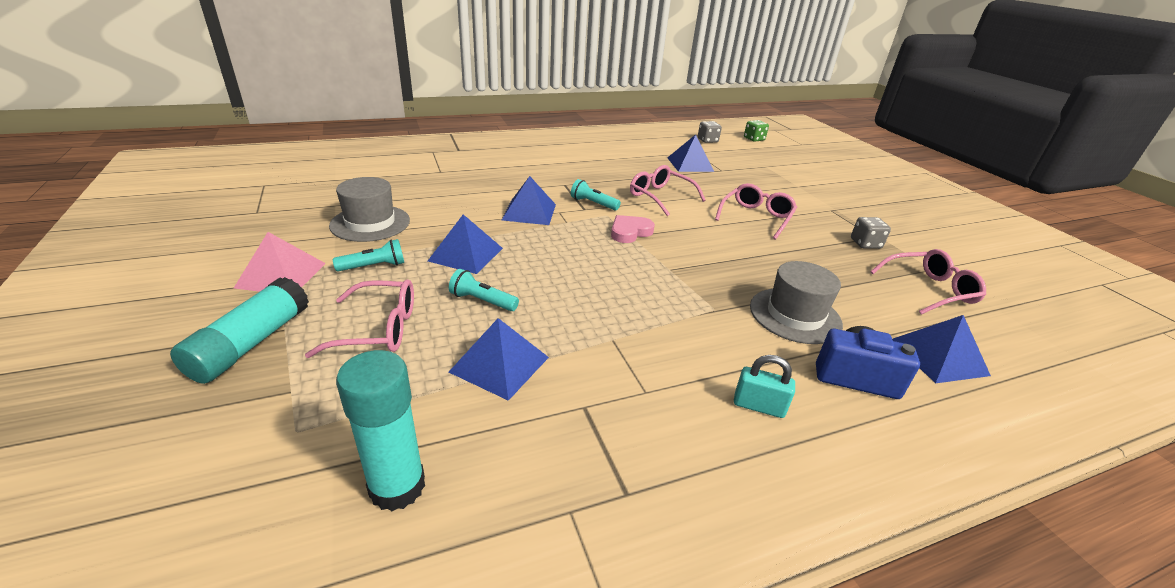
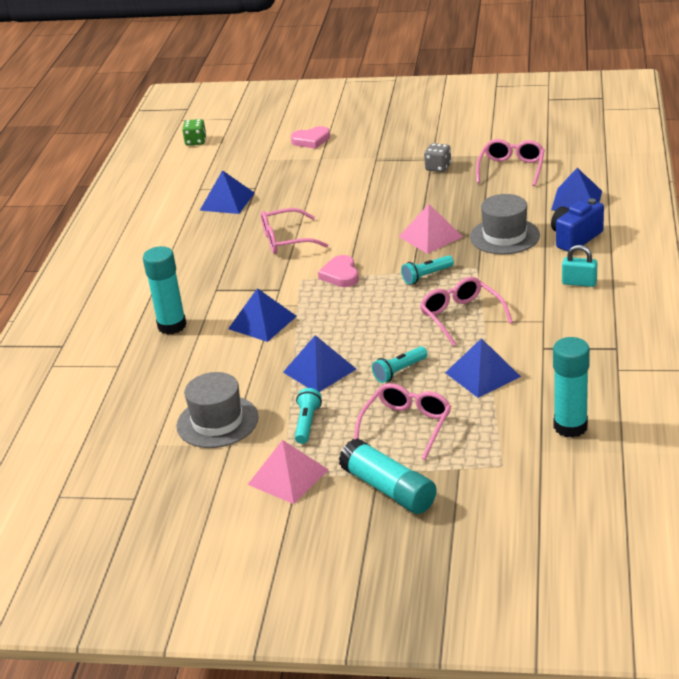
camera: 55 degrees left, 0 degrees up
(503, 179) = (172, 326): none -> turquoise glue stick
(593, 203) = (272, 281): turquoise flashlight -> turquoise flashlight (426, 276)
(707, 140) = (175, 171): grey dice -> none
(741, 266) = (430, 236): none -> pink pyramid
(756, 218) = (362, 202): pink glasses -> pink glasses (461, 317)
(758, 406) = (579, 283): turquoise padlock -> turquoise padlock turned 60 degrees clockwise
(818, 177) = (311, 140): none -> pink heart

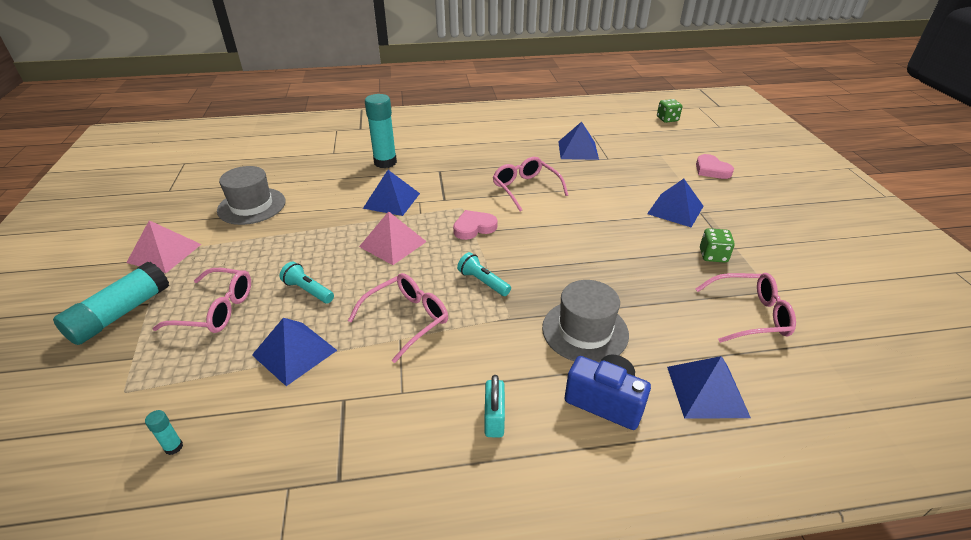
camera: 70 degrees right, 5 degrees up
(307, 423) = (237, 250): turquoise flashlight -> none
(319, 370) = (316, 242): blue pyramid -> blue pyramid (675, 210)
(430, 236) = (563, 273): pink pyramid -> pink pyramid (393, 244)
(438, 167) = (713, 255): grey dice -> green dice
(570, 427) = (173, 447): turquoise glue stick -> turquoise glue stick, size x0.42

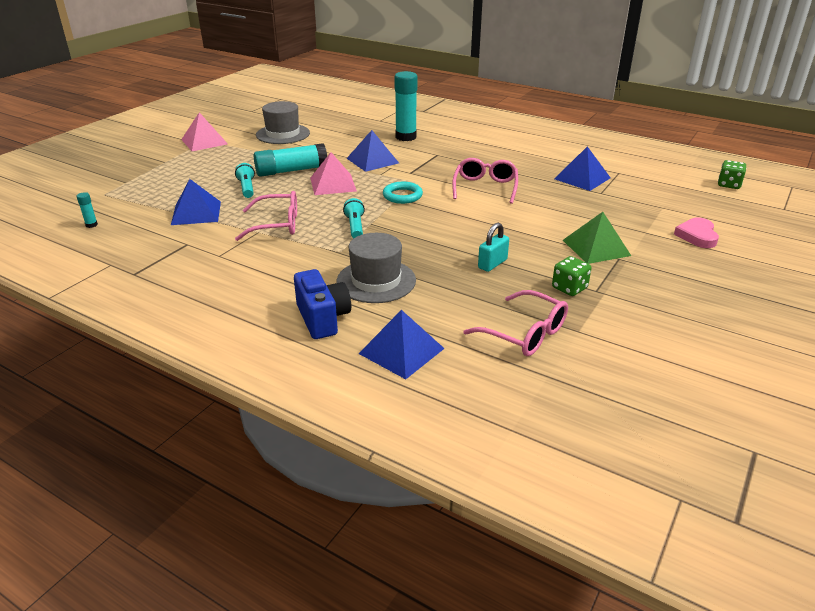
camera: 40 degrees right, 5 degrees down
(120, 314) = (147, 161): turquoise glue stick -> turquoise glue stick (291, 171)
(215, 310) = (189, 177): pink glasses -> none
(474, 227) = (402, 196): pink heart -> turquoise ring
(494, 419) = (245, 291): turquoise padlock -> turquoise padlock (492, 264)
(675, 210) = (596, 247): blue pyramid -> green pyramid

